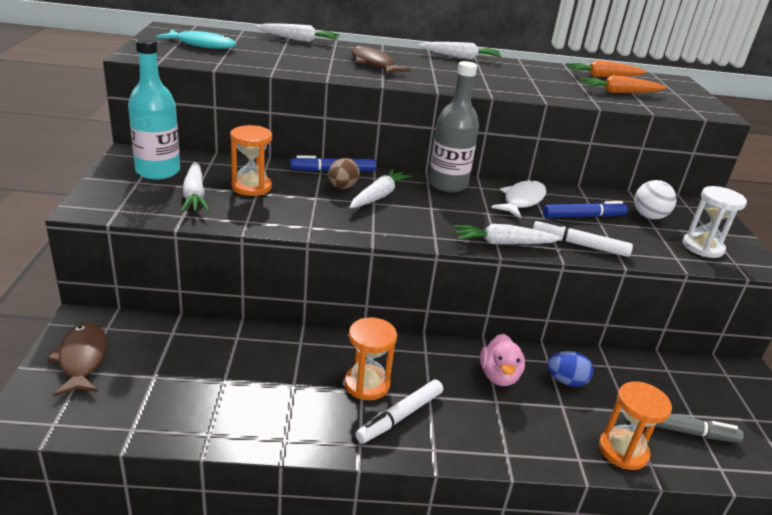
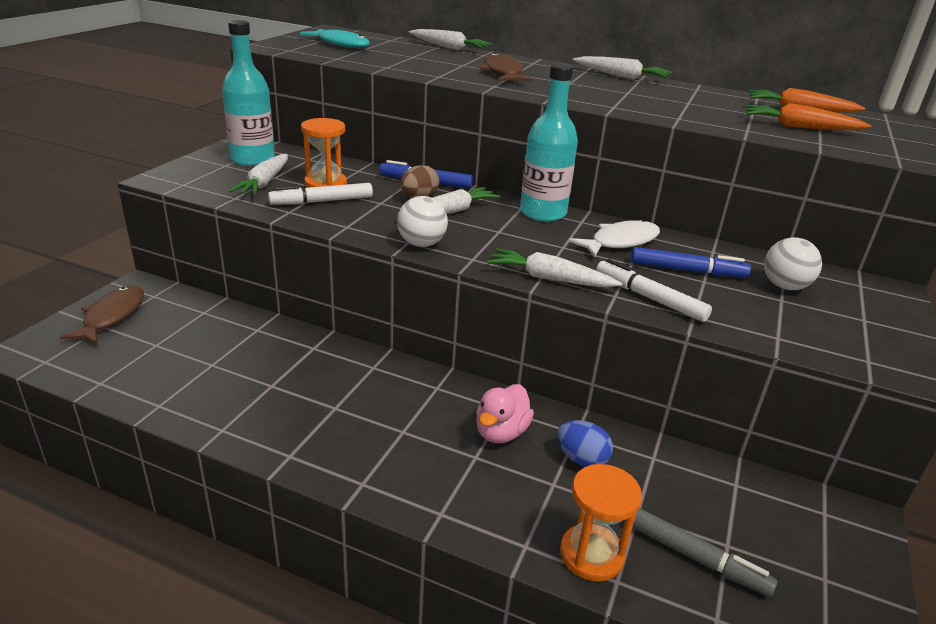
camera: 25 degrees right, 0 degrees up
(367, 384) = (346, 402): orange hourglass -> none
(385, 231) = (421, 244): none -> white ball
(400, 416) = (354, 441): white marker -> white marker (322, 201)
(447, 184) = (543, 213): grey bottle -> turquoise bottle
(702, 247) = (833, 333): white hourglass -> none

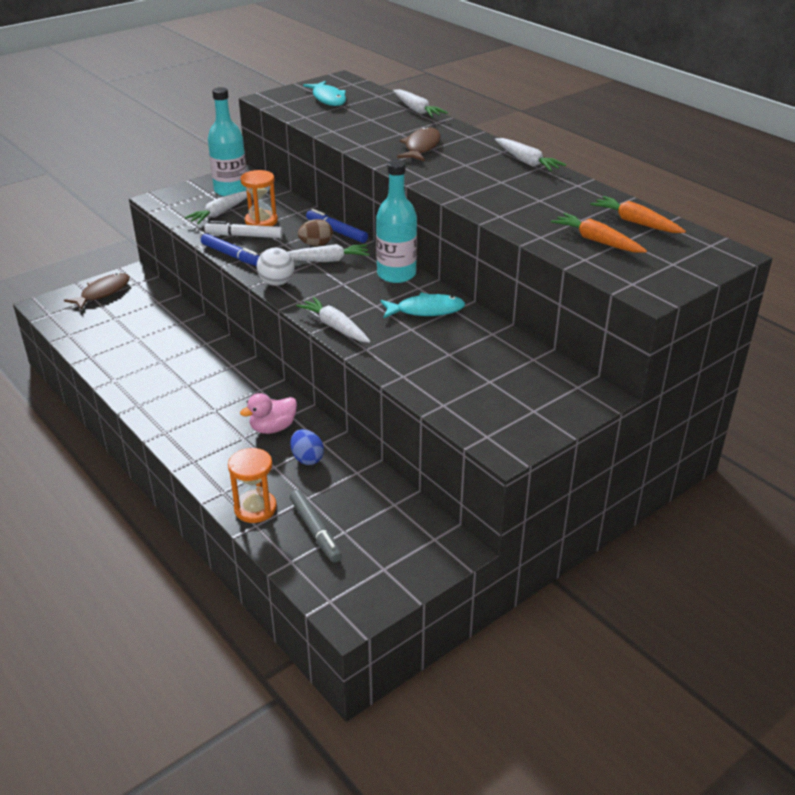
camera: 30 degrees right, 5 degrees up
(620, 242) = (426, 310): white fish -> turquoise fish
(649, 298) = (388, 356): white marker -> none
(687, 270) = (447, 343): blue marker -> blue marker (232, 256)
(784, 286) = (508, 372): white ball -> none

